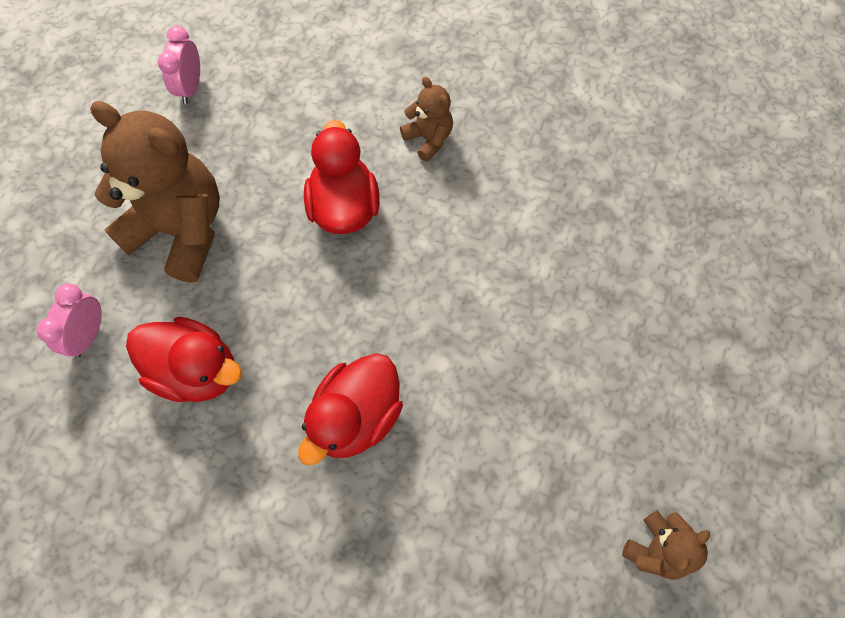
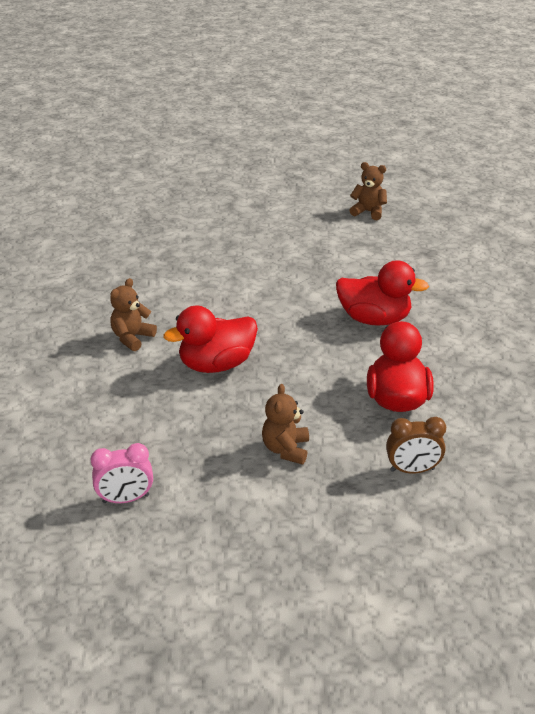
camera: 110 degrees left, 30 degrees down
(88, 335) = (412, 470): pink clock -> brown clock
(181, 230) = (286, 449): brown teddy bear -> brown teddy bear, size x0.47

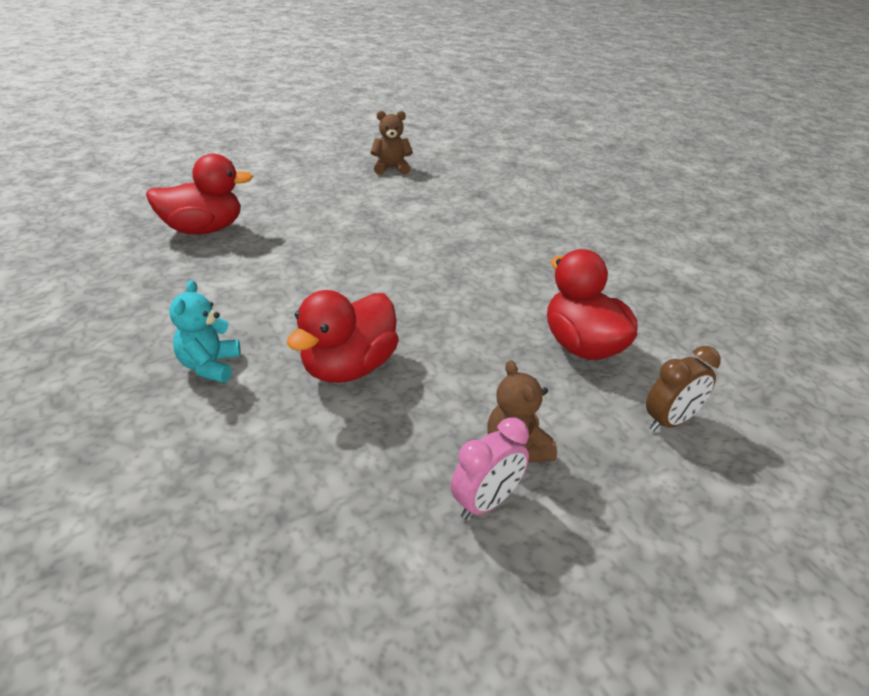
camera: 30 degrees left, 0 degrees up
(126, 499) = (359, 612): pink clock -> pink clock (486, 503)
(132, 338) = (210, 366): brown teddy bear -> turquoise teddy bear
(374, 319) = (485, 268): red duck -> red duck (203, 229)

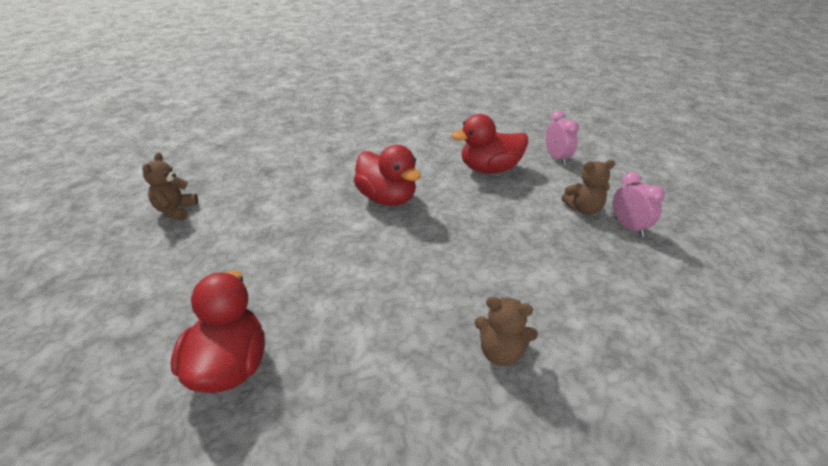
camera: 75 degrees left, 0 degrees up
(210, 366) = (501, 353): turquoise teddy bear -> brown teddy bear
(348, 367) = (507, 268): red duck -> red duck (387, 198)
(670, 421) = (557, 158): brown clock -> pink clock

